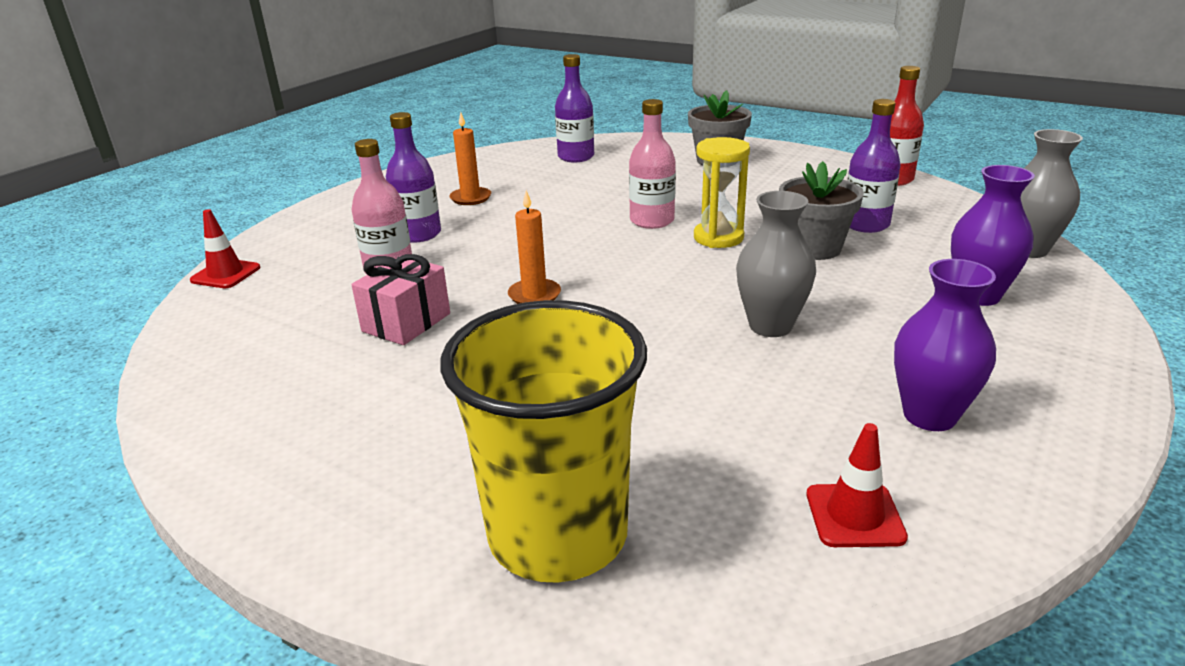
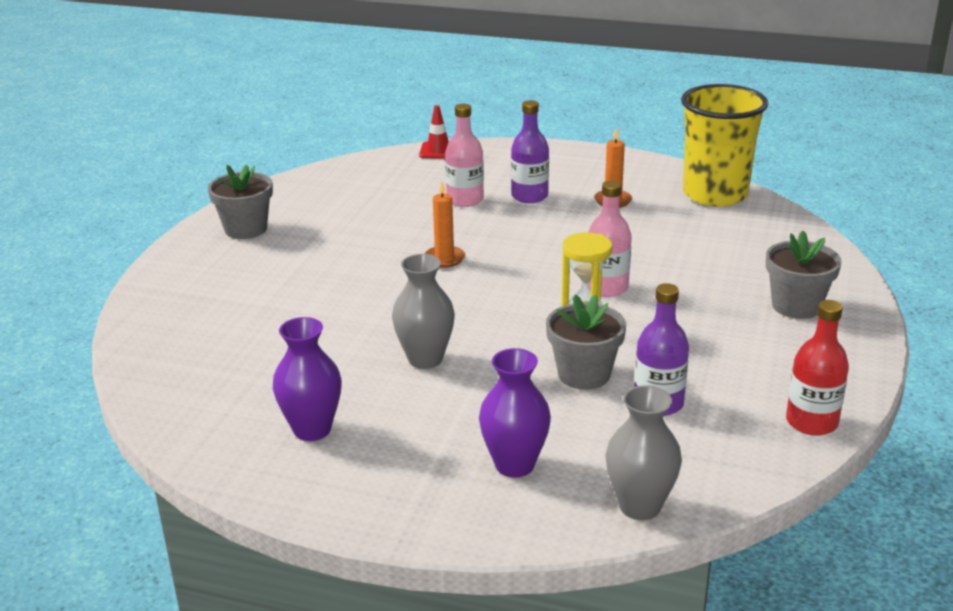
camera: 75 degrees right, 0 degrees up
(305, 455) = (246, 229): none -> grey flower pot
(406, 322) = (391, 223): pink gift -> none
(558, 534) = (186, 309): yellow cup -> yellow cup (715, 194)
(576, 157) = (749, 229): purple bottle -> none
(854, 515) = (204, 399): red traffic cone -> none

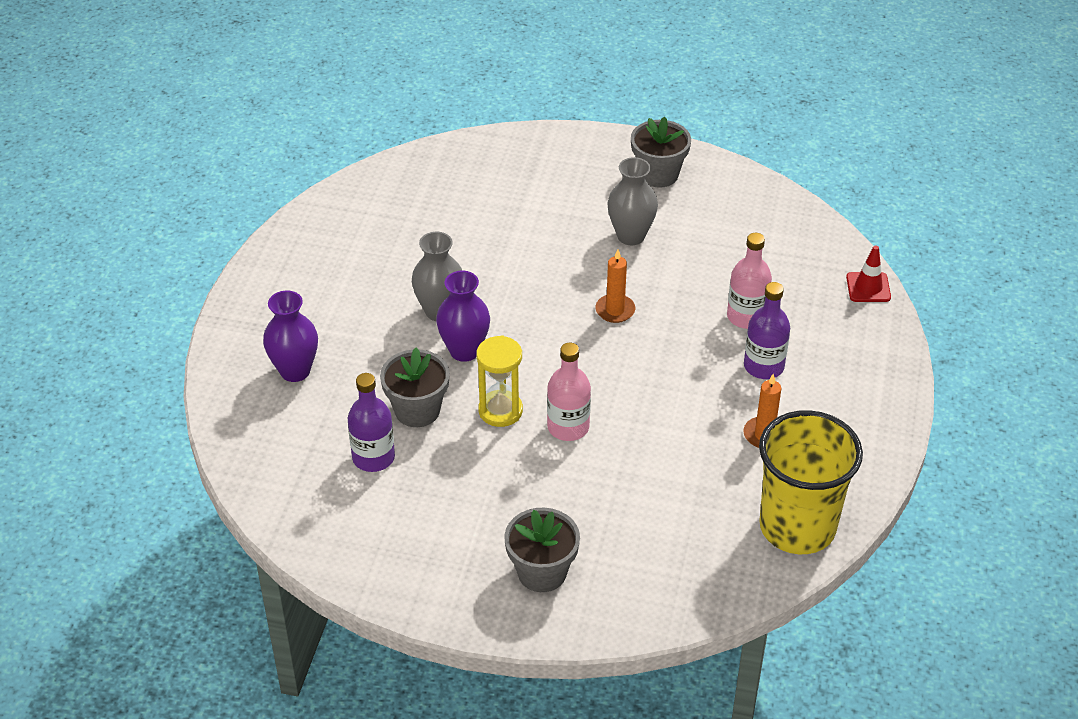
camera: 85 degrees right, 15 degrees up
(312, 429) = (343, 259): purple vase -> purple vase (464, 351)
(640, 506) = (241, 441): grey vase -> grey vase (631, 236)
(811, 422) = (343, 558): red bottle -> none

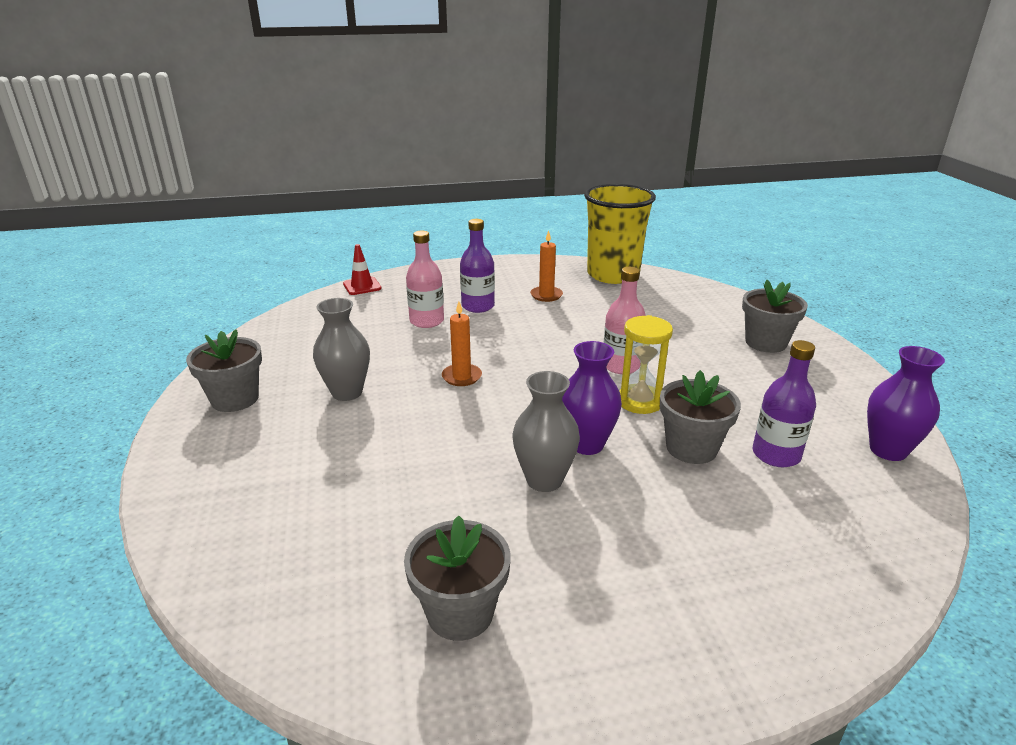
camera: 115 degrees left, 15 degrees down
(295, 371) = (740, 563): purple vase -> purple vase (888, 450)
(354, 237) = (460, 612): none -> grey flower pot

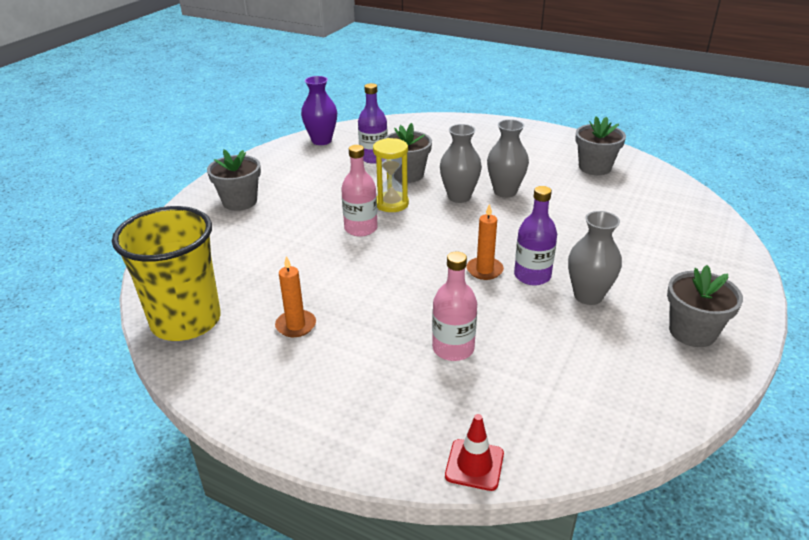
camera: 140 degrees left, 5 degrees up
(478, 306) = (380, 345): purple bottle -> purple bottle (532, 276)
(587, 444) = (459, 197): purple vase -> grey vase

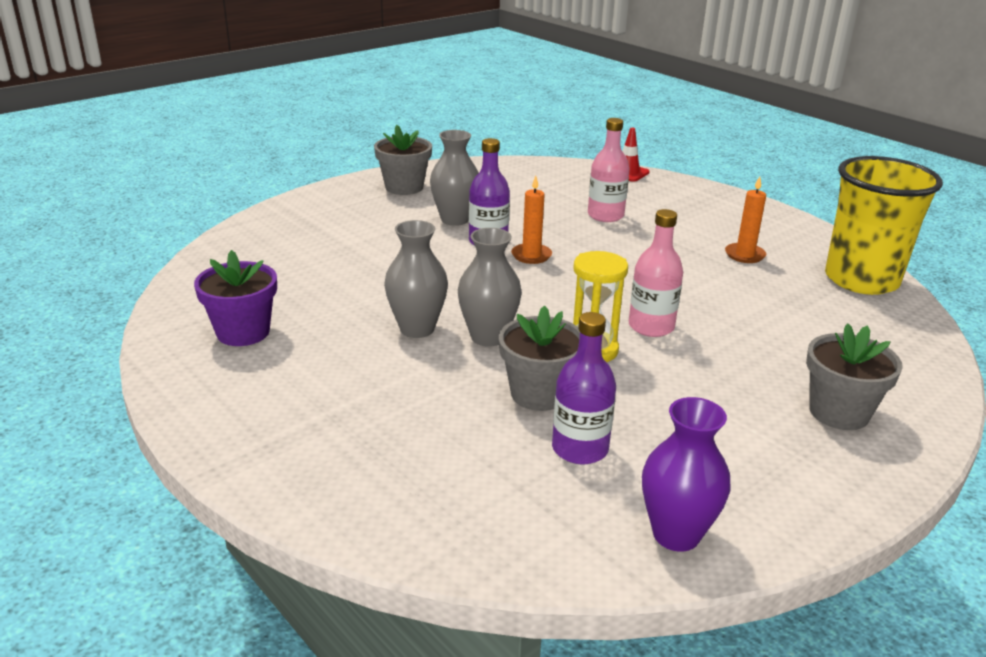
camera: 160 degrees left, 5 degrees down
(594, 167) = (243, 332): grey flower pot -> purple flower pot

